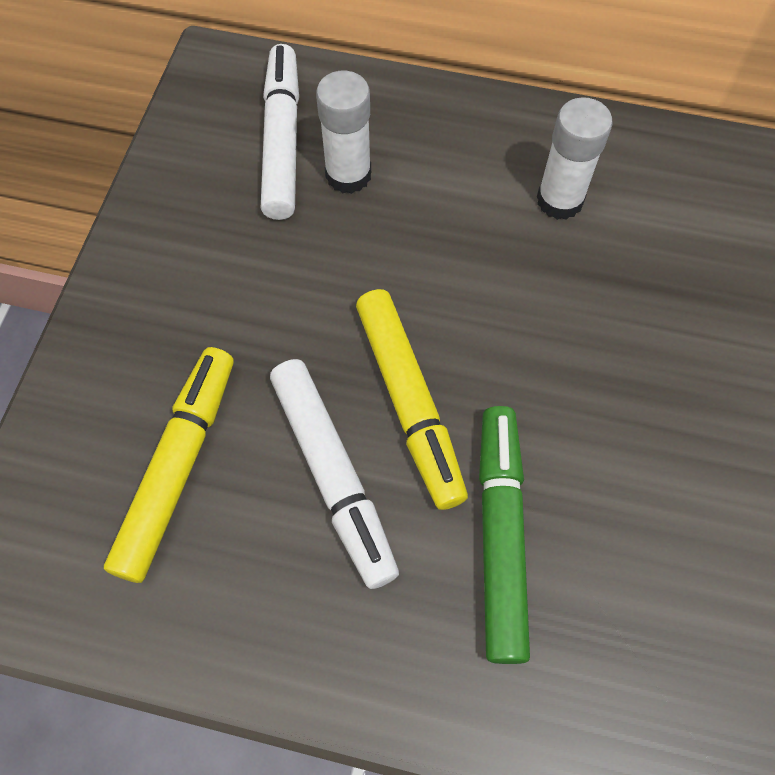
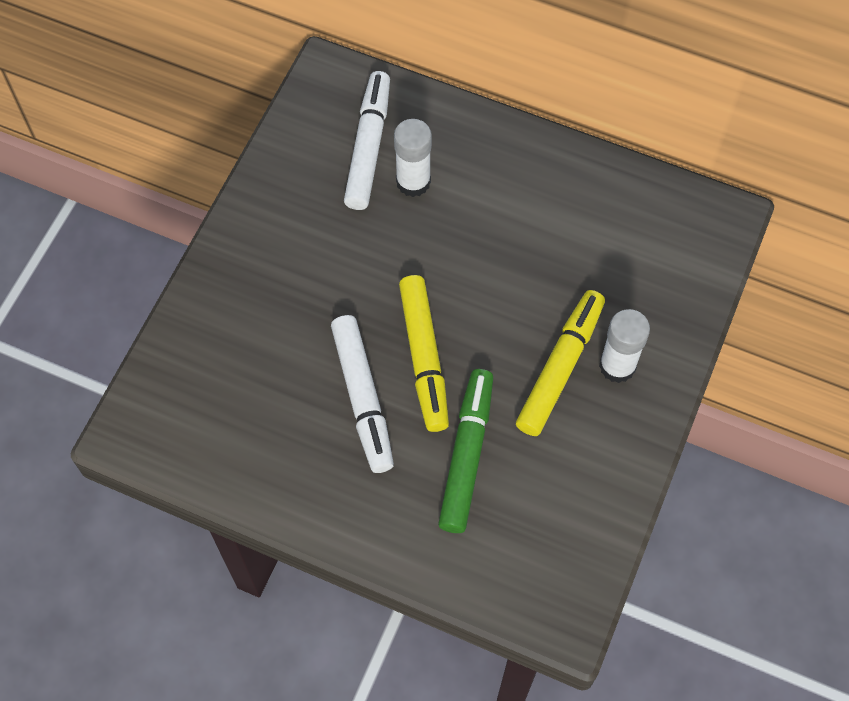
camera: 10 degrees right, 0 degrees up
(179, 466) = (260, 375): yellow marker -> yellow marker (560, 367)
(559, 200) = (567, 226): white glue stick -> white glue stick (617, 366)

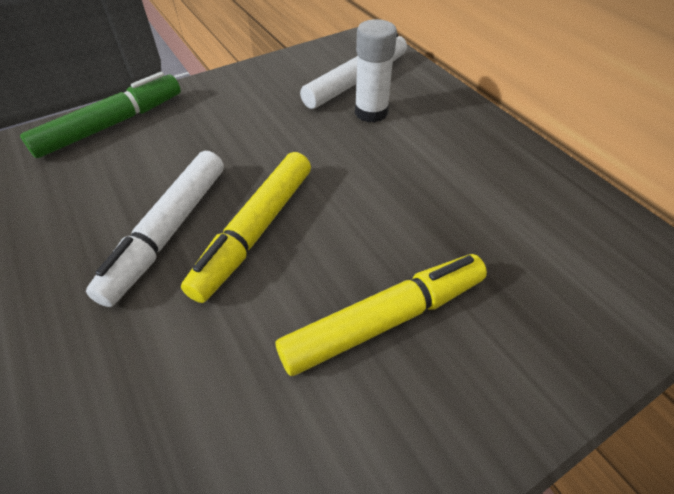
camera: 35 degrees right, 15 degrees down
(467, 455) = (202, 346): green marker -> green marker (112, 125)
(617, 366) = (456, 359): white glue stick -> none

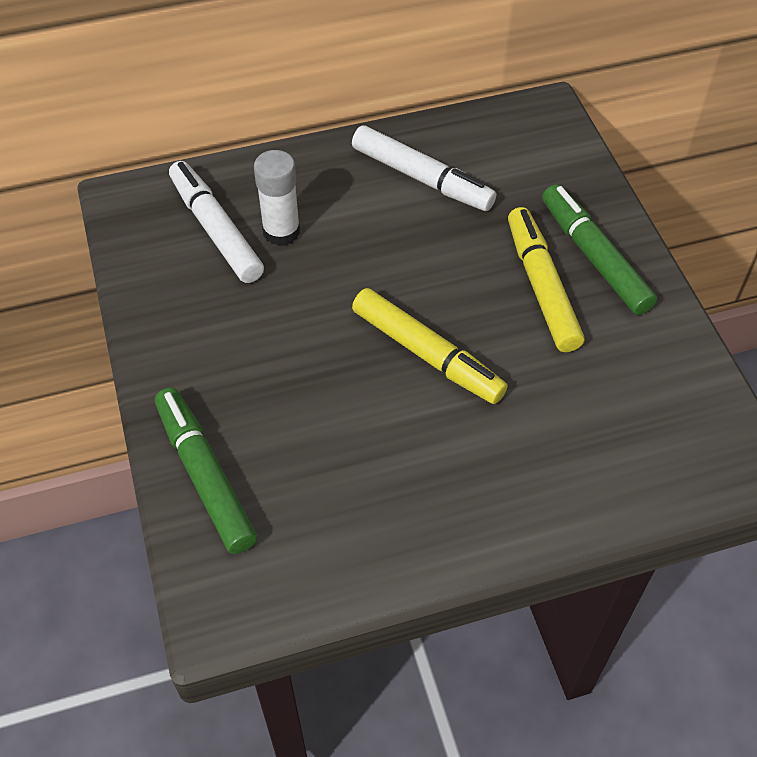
camera: 75 degrees left, 5 degrees up
(168, 232) = (408, 422): white marker -> white marker (422, 178)
(462, 375) = (594, 257): none -> green marker

